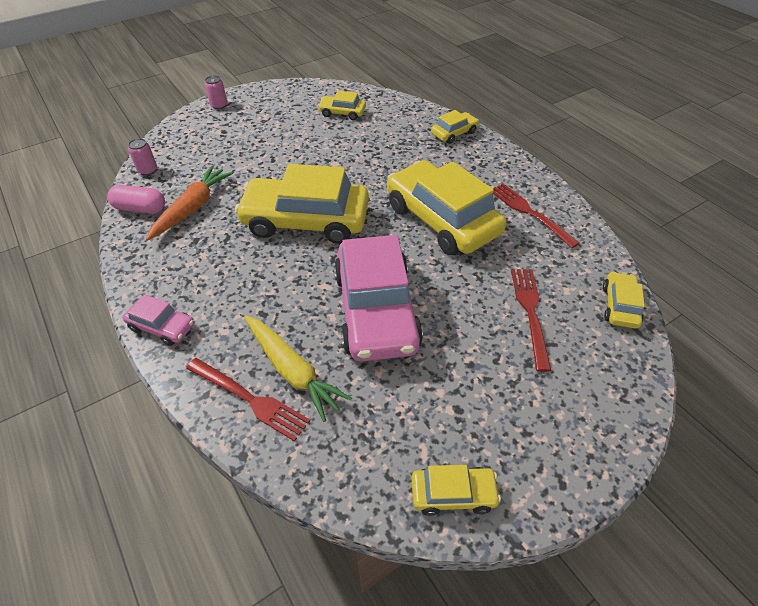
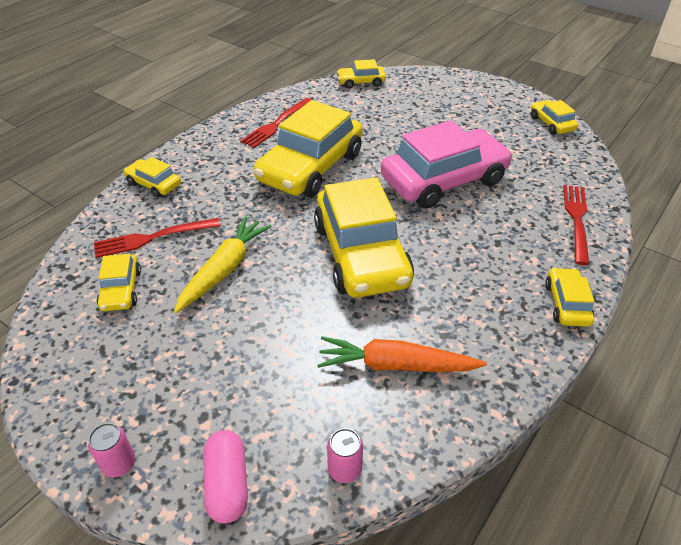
camera: 110 degrees left, 5 degrees down
(140, 209) = (429, 425): pink capsule -> pink capsule (227, 484)
(162, 326) = (566, 304): pink car -> yellow car
(292, 371) = (535, 206): yellow carrot -> yellow carrot (224, 269)
(530, 312) = (392, 113): red fork -> red fork (152, 238)

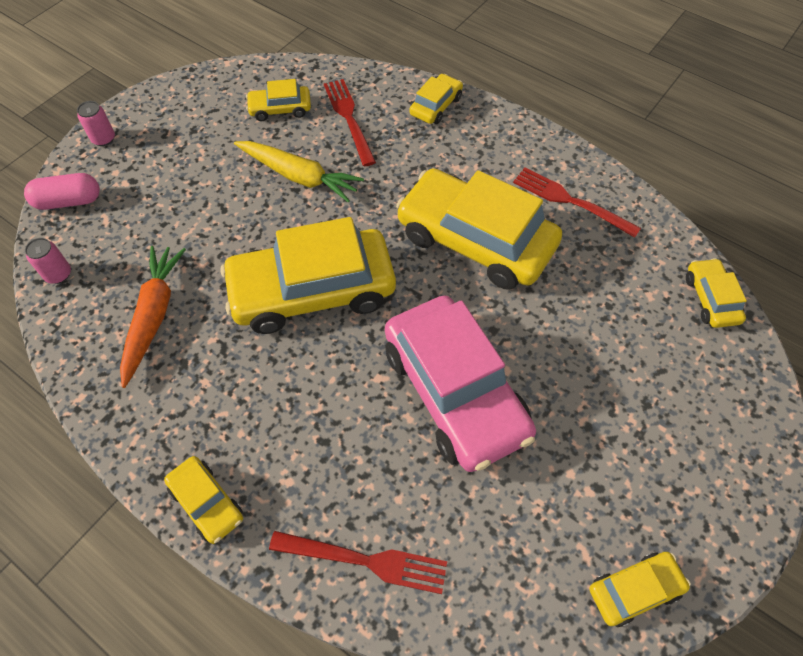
camera: 90 degrees right, 15 degrees up
(566, 304) = (207, 503): yellow car -> yellow car turned 45 degrees clockwise

